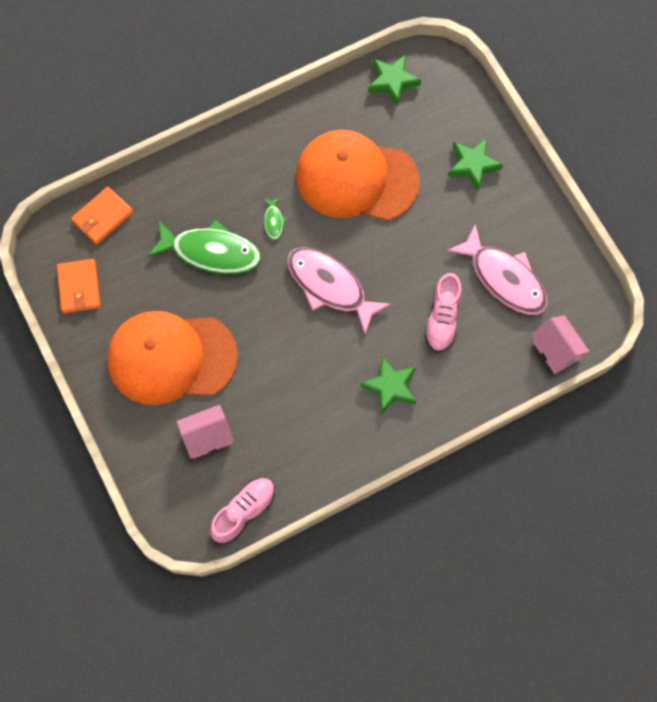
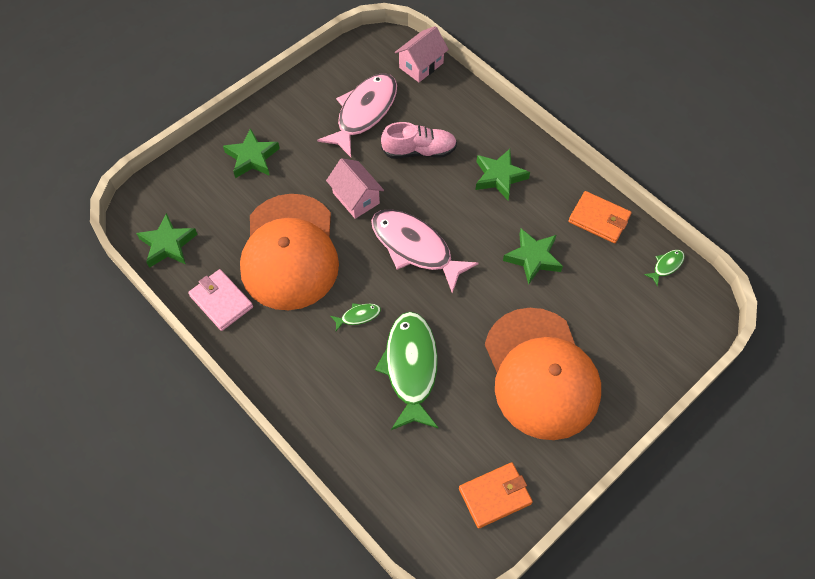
camera: 105 degrees left, 10 degrees down
(102, 217) = (401, 497): orange wallet -> orange wallet (599, 219)
(207, 437) = (609, 317): pink house -> pink house (356, 198)
(244, 512) = (666, 266): pink shoe -> green fish
(288, 389) = (533, 258): none -> green star
(321, 115) = (221, 301): none -> pink wallet
(330, 286) = (415, 248): pink fish -> pink fish turned 105 degrees clockwise

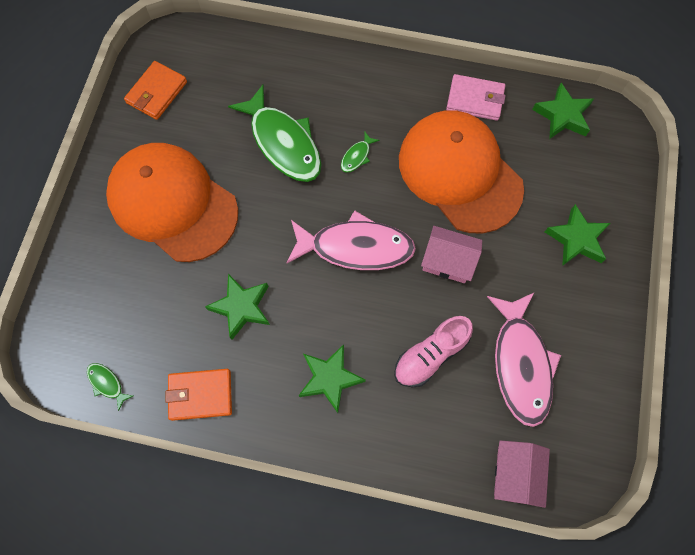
camera: 145 degrees right, 10 degrees up
(666, 266) = (107, 383): green fish -> green fish turned 120 degrees clockwise

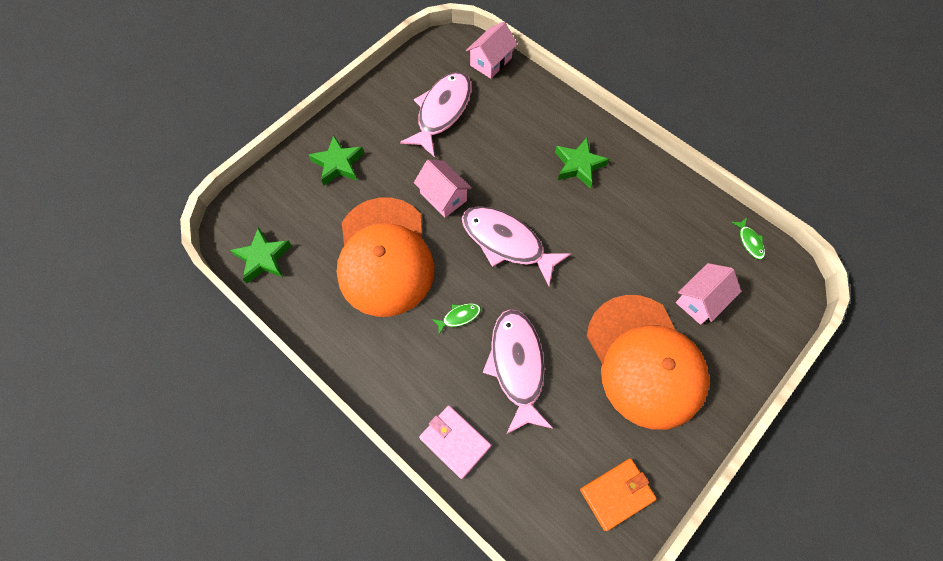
camera: 150 degrees left, 5 degrees down
(140, 288) = (700, 300): none -> pink house
(200, 395) = (679, 200): orange wallet -> none
(241, 307) = (621, 244): green star -> none
(283, 142) = (517, 366): green fish -> pink fish
(430, 355) = (499, 145): pink shoe -> none
(475, 99) = (322, 313): pink wallet -> pink wallet (455, 442)

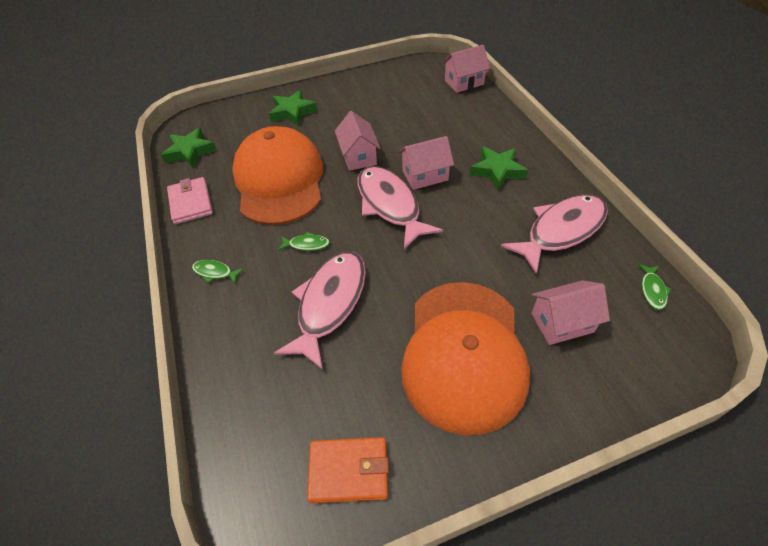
camera: 30 degrees right, 15 degrees down
(384, 256) = (279, 180): orange cap -> orange cap turned 150 degrees clockwise
(395, 382) = (215, 272): none -> green fish
(442, 112) = (399, 103): pink fish -> pink fish (561, 231)
(455, 442) = (226, 342): pink wallet -> pink wallet (191, 203)
(518, 196) = (425, 176): none -> pink house

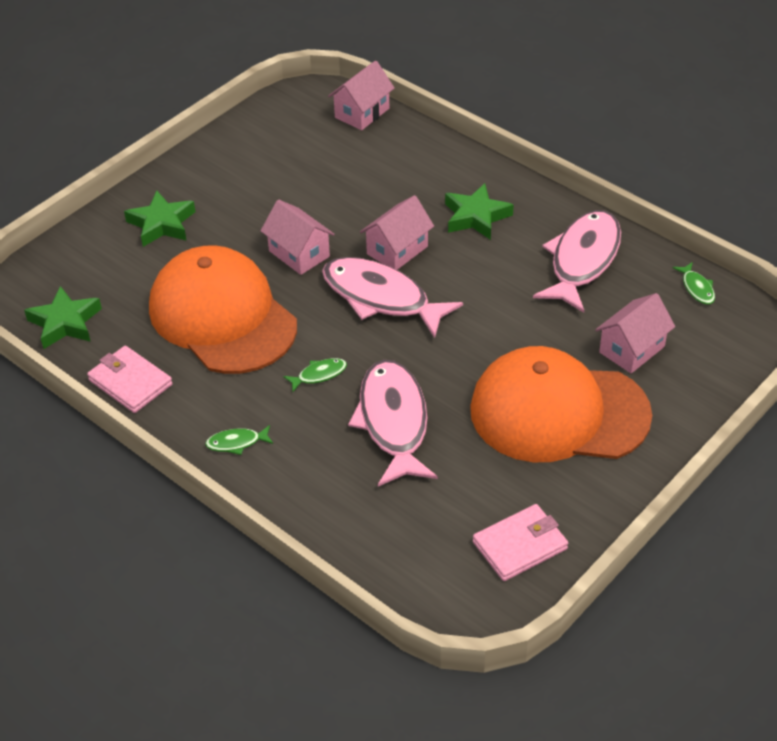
camera: 30 degrees left, 5 degrees down
(348, 471) = (520, 545): orange wallet -> pink wallet
(464, 353) = (558, 412): orange cap -> orange cap turned 120 degrees clockwise

